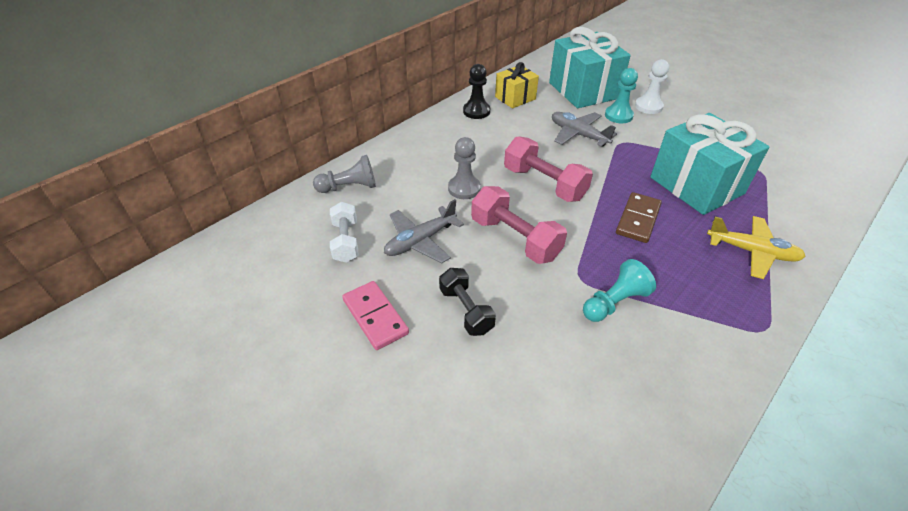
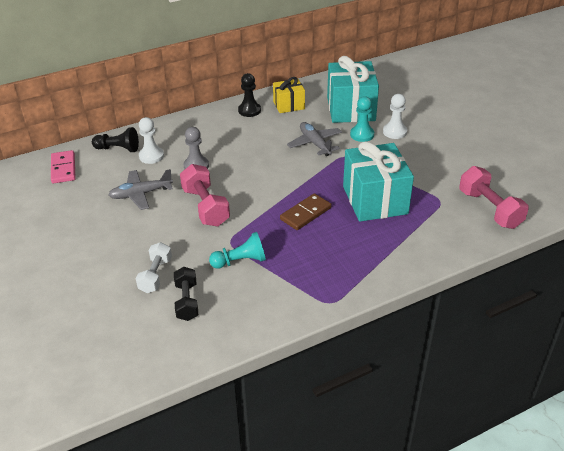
camera: 20 degrees right, 5 degrees down
(346, 241) = (93, 184): white dumbbell -> white dumbbell (155, 275)
(349, 187) = (118, 149): grey pawn -> black pawn
(375, 317) = (81, 232): pink domino -> pink domino (63, 169)
(399, 188) = (151, 156): none -> white pawn
(466, 310) = (139, 242): black dumbbell -> black dumbbell (187, 301)
(544, 184) = (257, 174): pink dumbbell -> pink dumbbell (489, 209)
(752, 252) = (371, 254): yellow plane -> none

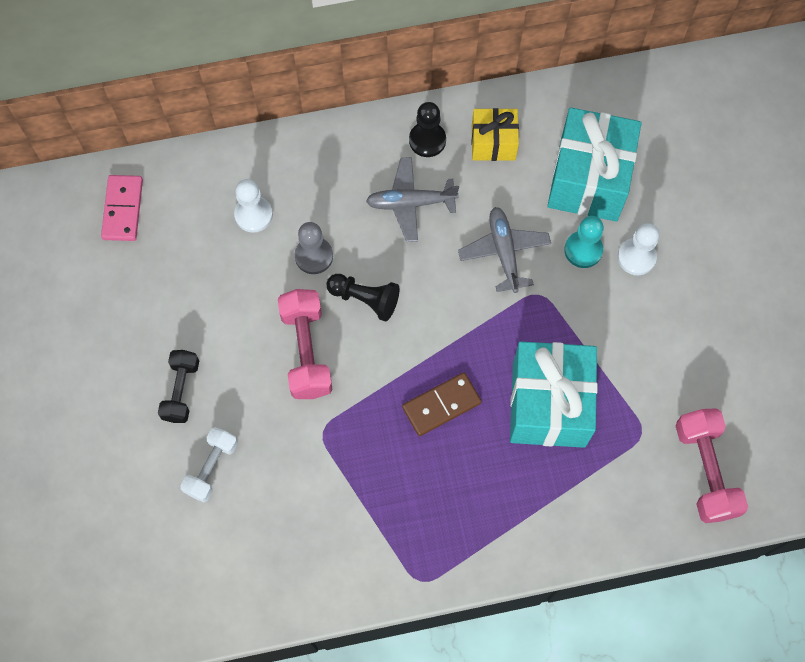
camera: 15 degrees right, 30 degrees up
(118, 149) = (208, 183): black pawn -> black pawn (365, 299)
(141, 194) = (222, 298): grey plane -> grey plane (410, 203)
(187, 301) = (241, 526): black dumbbell -> black dumbbell (181, 390)
(240, 261) = (327, 473): turquoise pawn -> none

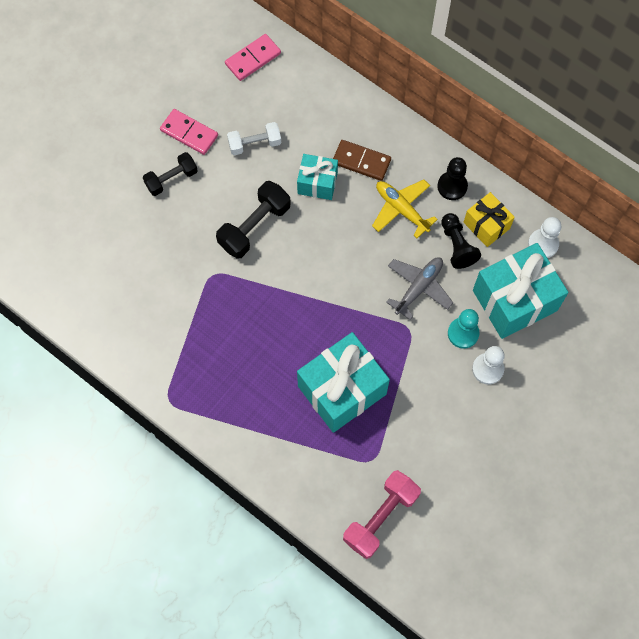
camera: 50 degrees right, 0 degrees up
(146, 333) = (189, 133): none -> pink domino
(211, 468) = (140, 232): white dumbbell -> white dumbbell (254, 144)
(253, 215) = (313, 129): white pawn -> white pawn (543, 244)
(306, 351) = (254, 226): pink dumbbell -> black dumbbell
(314, 256) = (317, 183): grey pawn -> turquoise gift
(365, 299) = (316, 233): black pawn -> black pawn (457, 246)
(410, 203) = (401, 209): grey plane -> yellow plane
(441, 405) = (287, 328): brown domino -> brown domino (361, 161)

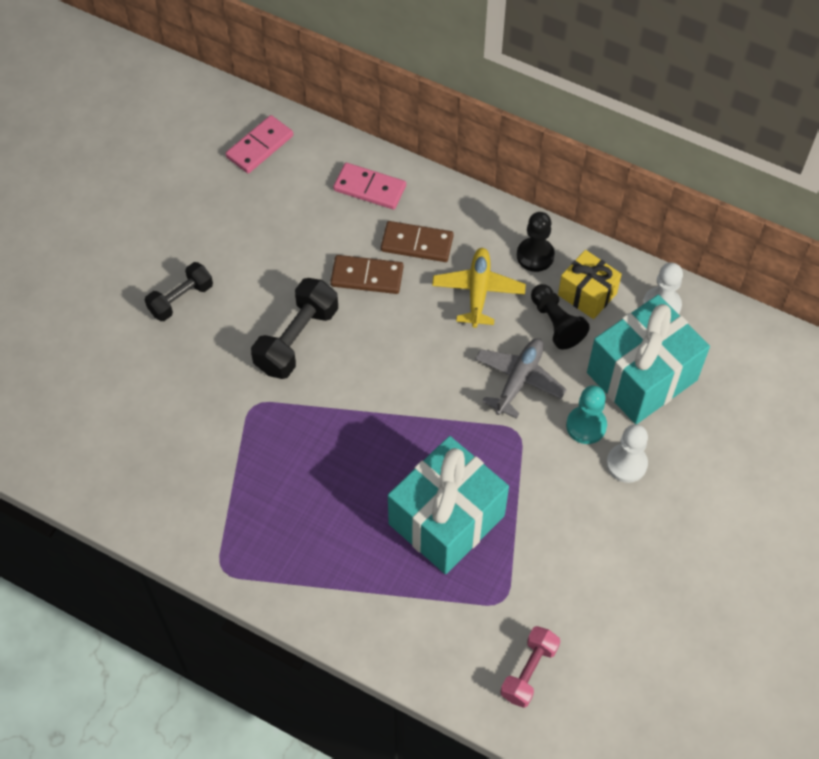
camera: 10 degrees left, 10 degrees down
(189, 133) = (194, 242): pink domino -> pink domino (370, 188)
(254, 144) = (279, 243): white dumbbell -> none
(317, 183) = (367, 277): turquoise gift -> brown domino
(381, 517) = (529, 671): pink dumbbell -> pink dumbbell, size x0.66
(401, 209) = (478, 291): yellow plane -> yellow plane turned 60 degrees clockwise

